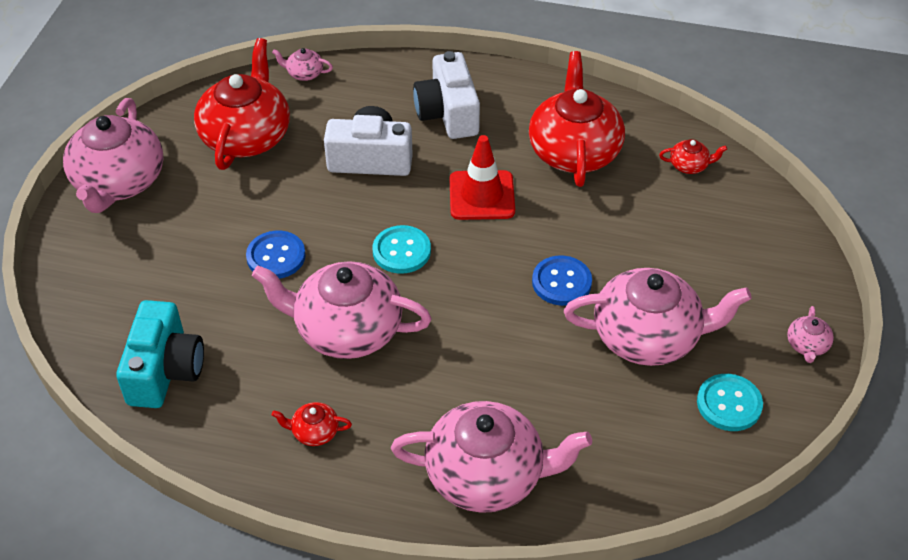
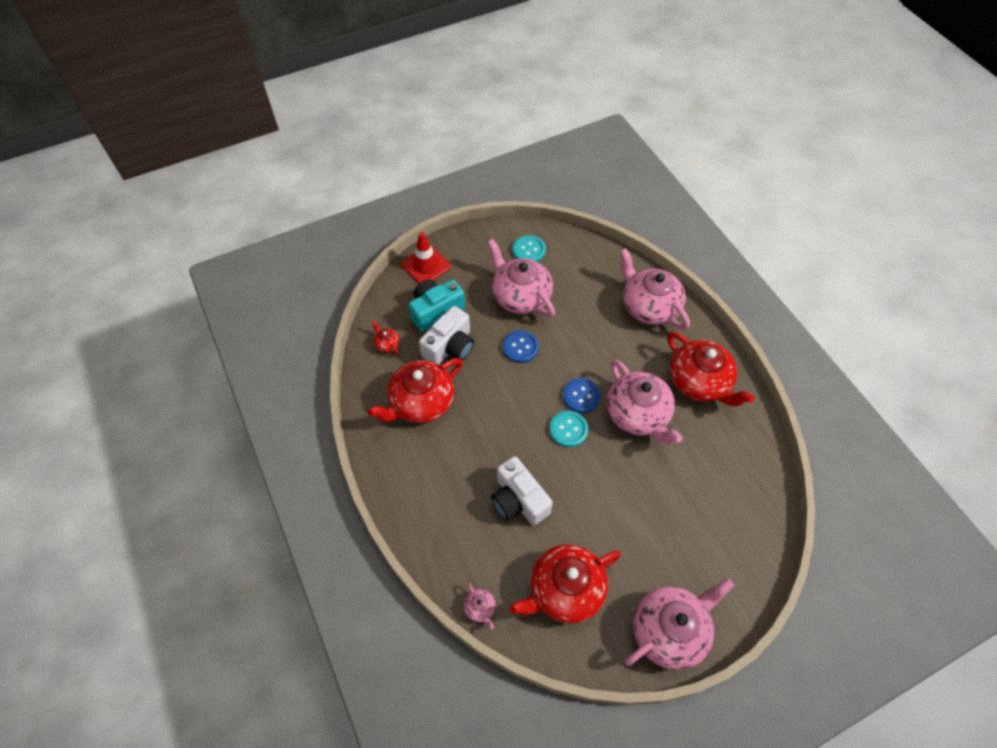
camera: 130 degrees left, 10 degrees up
(165, 370) = (742, 472): turquoise camera -> turquoise camera (435, 311)
(276, 256) = (630, 486): blue button -> blue button (581, 396)
(314, 432) = (699, 382): red teapot -> red teapot, size x2.41
(448, 113) = (444, 489): white camera -> white camera (450, 347)
(482, 195) = (495, 422): red traffic cone -> red traffic cone (426, 265)
(807, 345) = (470, 241): pink teapot -> none

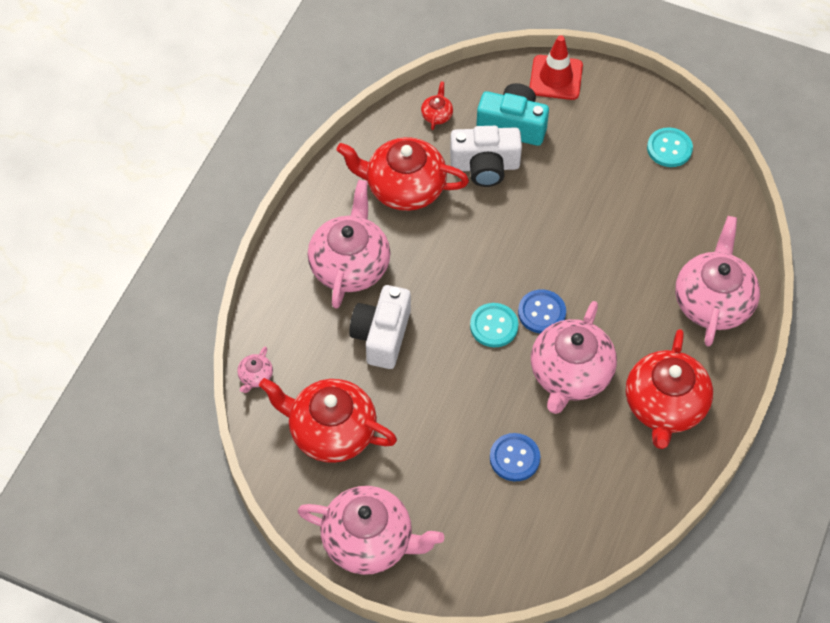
camera: 50 degrees right, 0 degrees up
(520, 296) = (604, 181): pink teapot -> pink teapot (350, 265)
(520, 347) = (544, 224): blue button -> blue button (514, 458)

